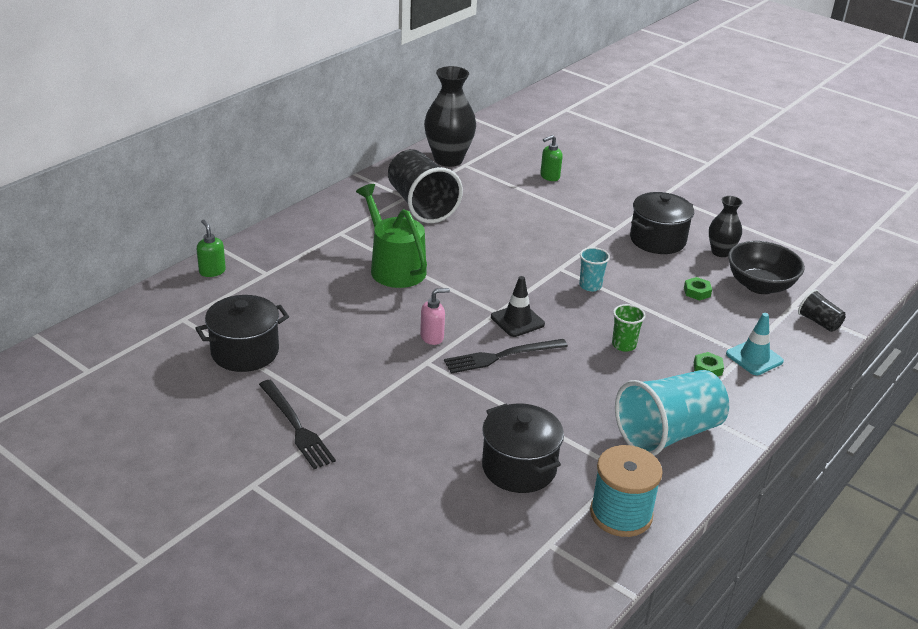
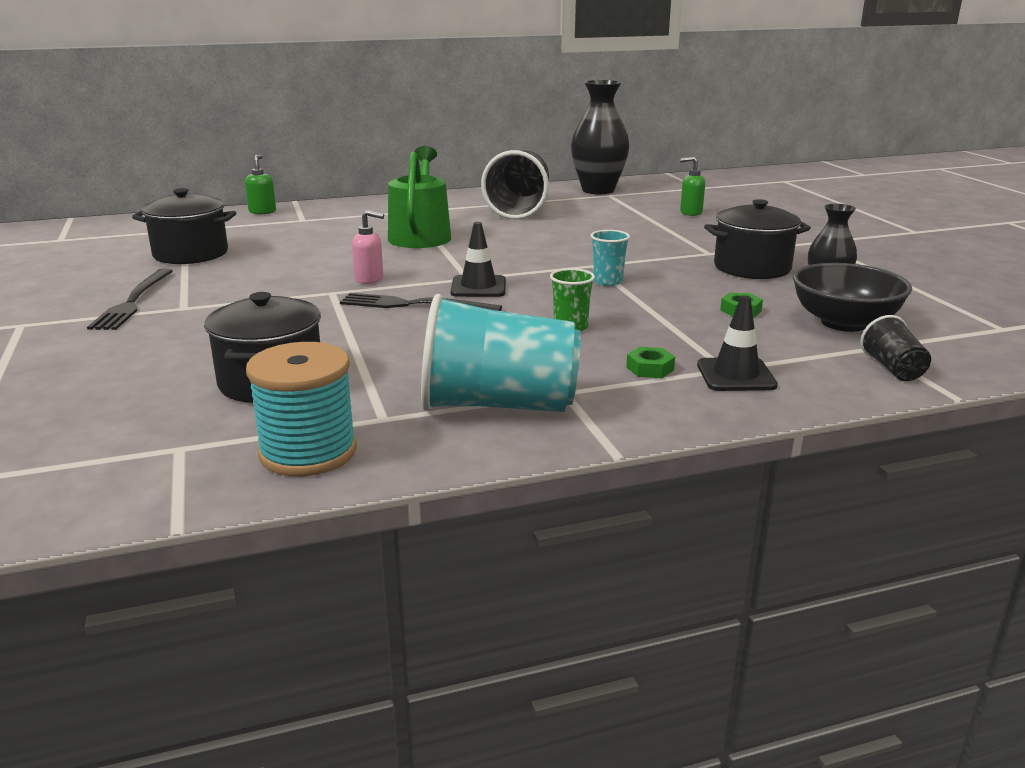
camera: 35 degrees right, 10 degrees down
(754, 358) = (736, 375): turquoise traffic cone -> black traffic cone

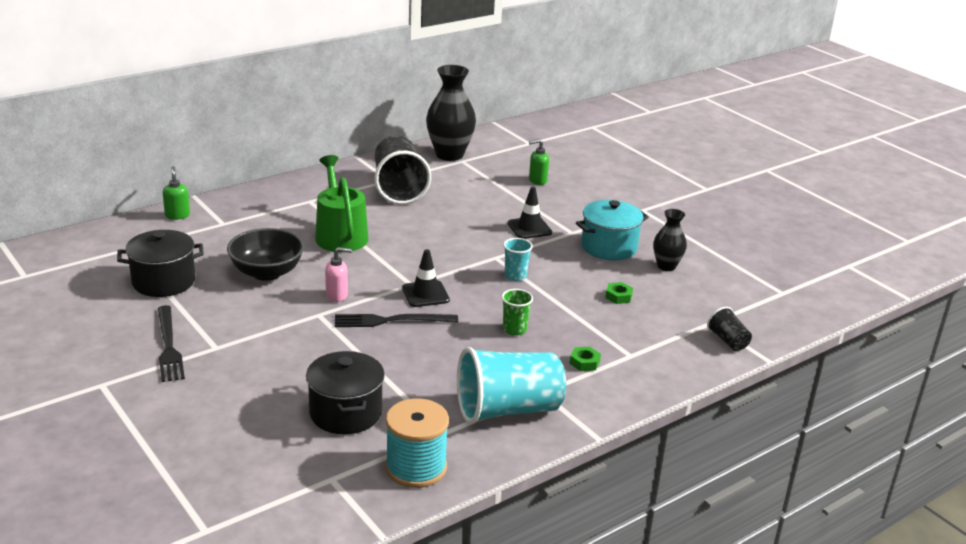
camera: 20 degrees left, 5 degrees up
(736, 375) = (639, 361): black traffic cone -> black traffic cone (529, 228)
(752, 268) = (609, 247): black pot -> turquoise pot
(844, 323) = (687, 300): black bowl -> black bowl (267, 272)

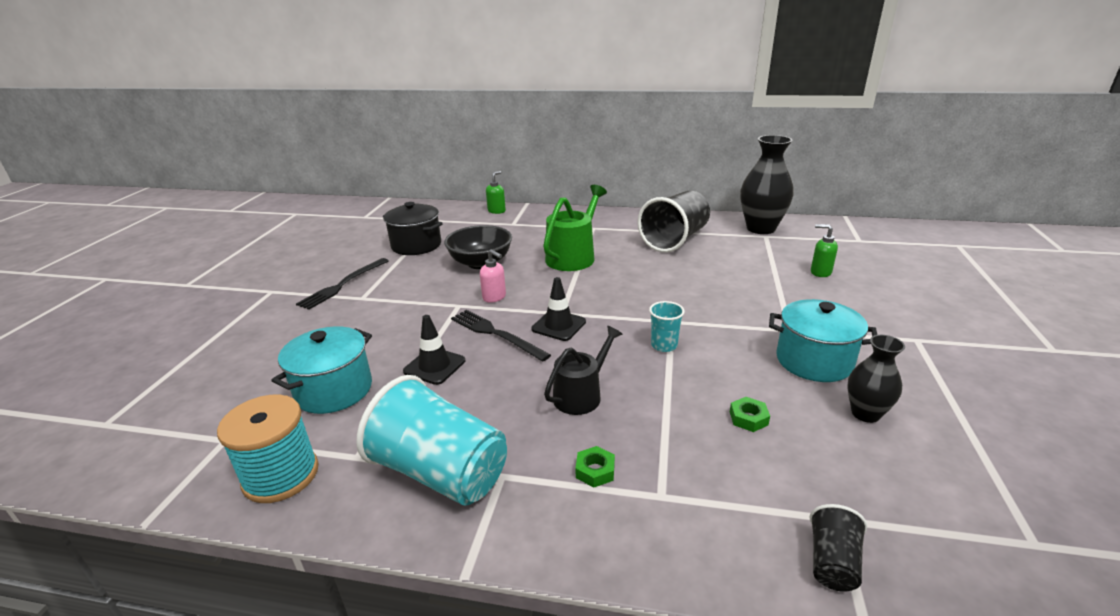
camera: 50 degrees right, 0 degrees up
(345, 413) = (334, 390): black pot -> turquoise pot
(514, 329) = (581, 395): green cup -> black watering can
(529, 228) = (747, 309): black traffic cone -> black traffic cone (434, 366)

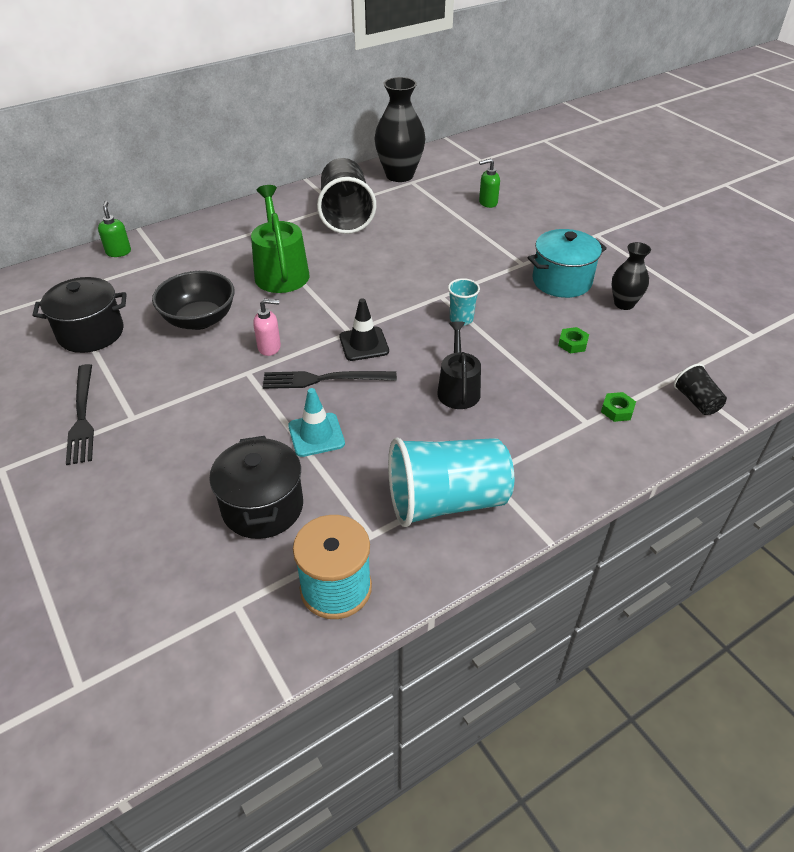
camera: 45 degrees left, 15 degrees up
(334, 390) = (262, 507): turquoise pot -> black pot
(434, 366) = (316, 435): black traffic cone -> turquoise traffic cone
(595, 471) = (535, 433): green nut -> green nut (617, 410)

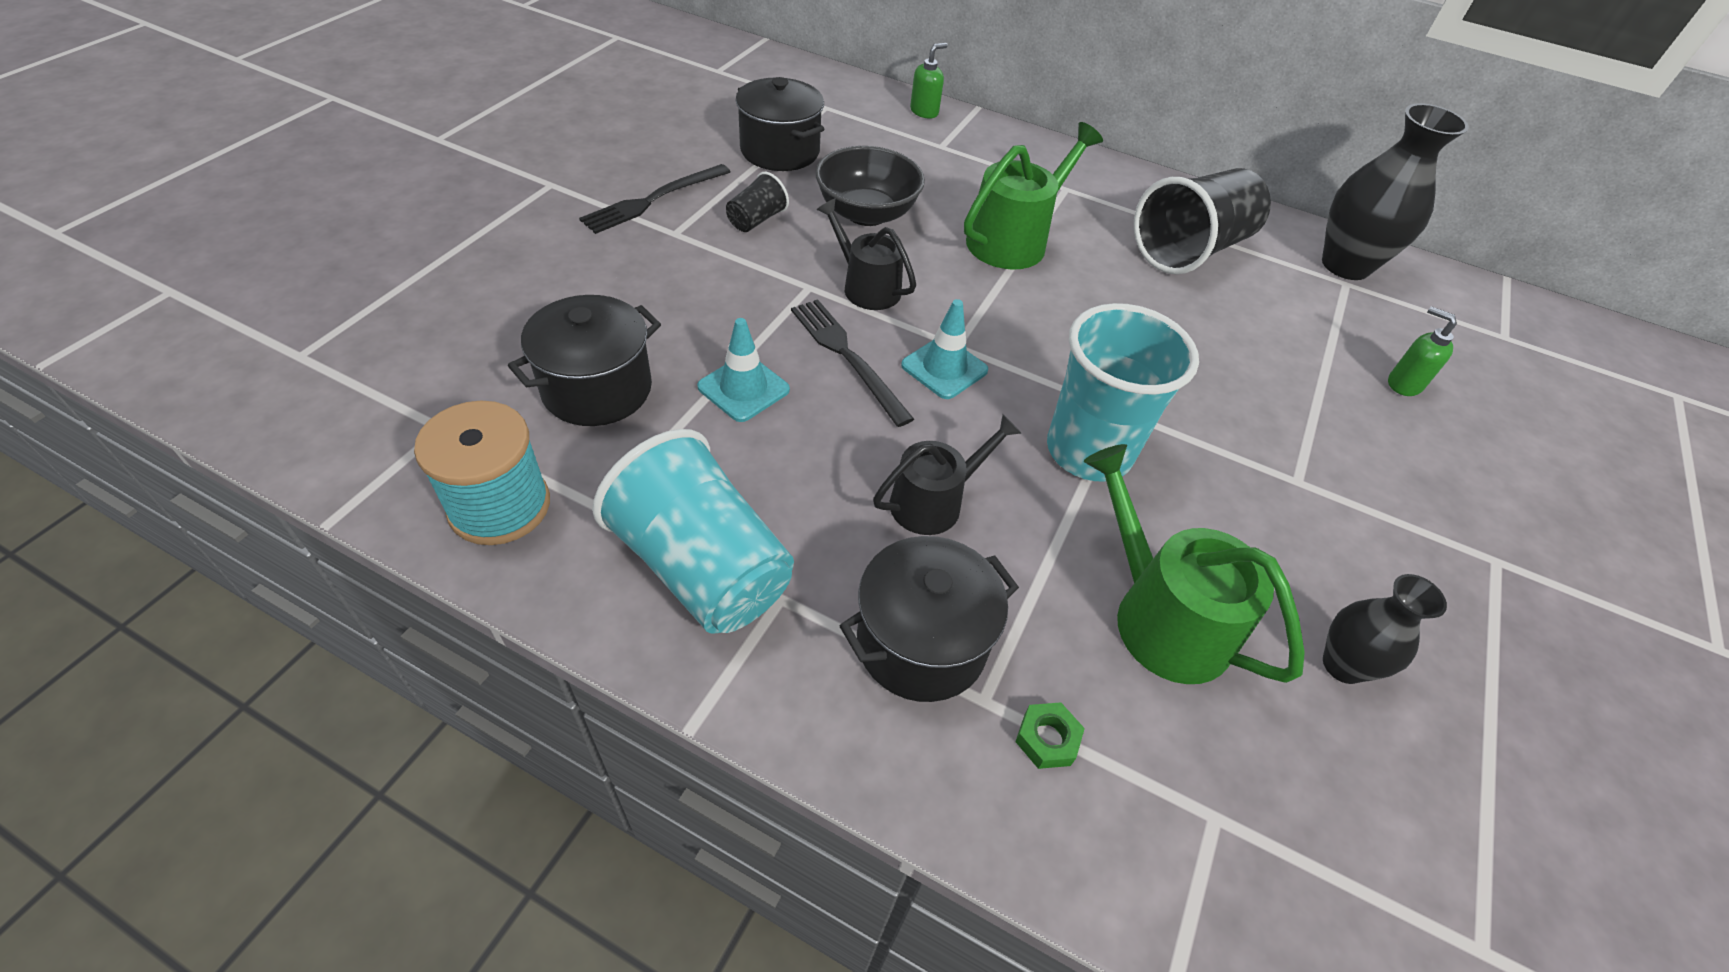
camera: 55 degrees right, 5 degrees up
(269, 347) = (866, 287): pink soap dispenser -> black watering can
(364, 344) = (944, 368): black traffic cone -> turquoise traffic cone
(461, 319) = (1088, 451): turquoise cup -> turquoise cup, size x2.16
(544, 431) = (921, 643): none -> black pot
(561, 281) = (1308, 549): turquoise pot -> none
(572, 343) = (1161, 617): green nut -> green watering can
(696, 401) = (1175, 877): black cup -> black cup (756, 220)

